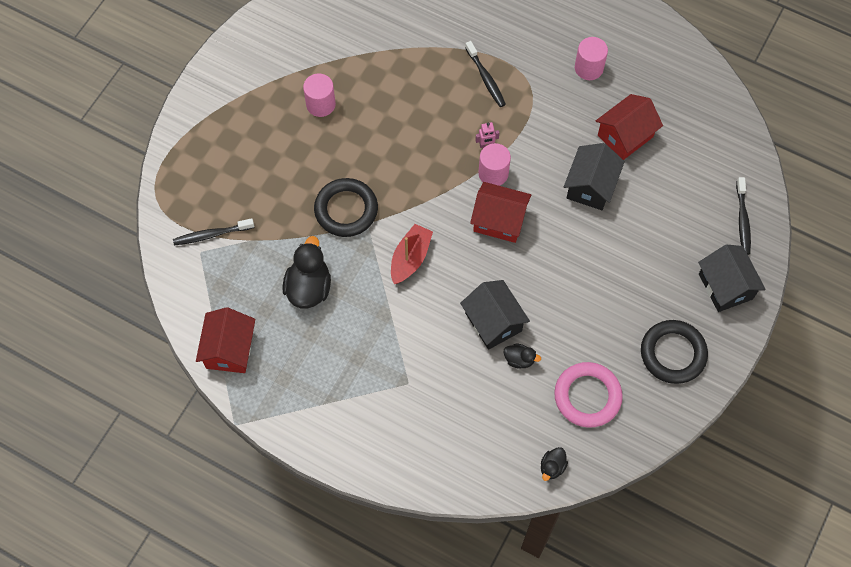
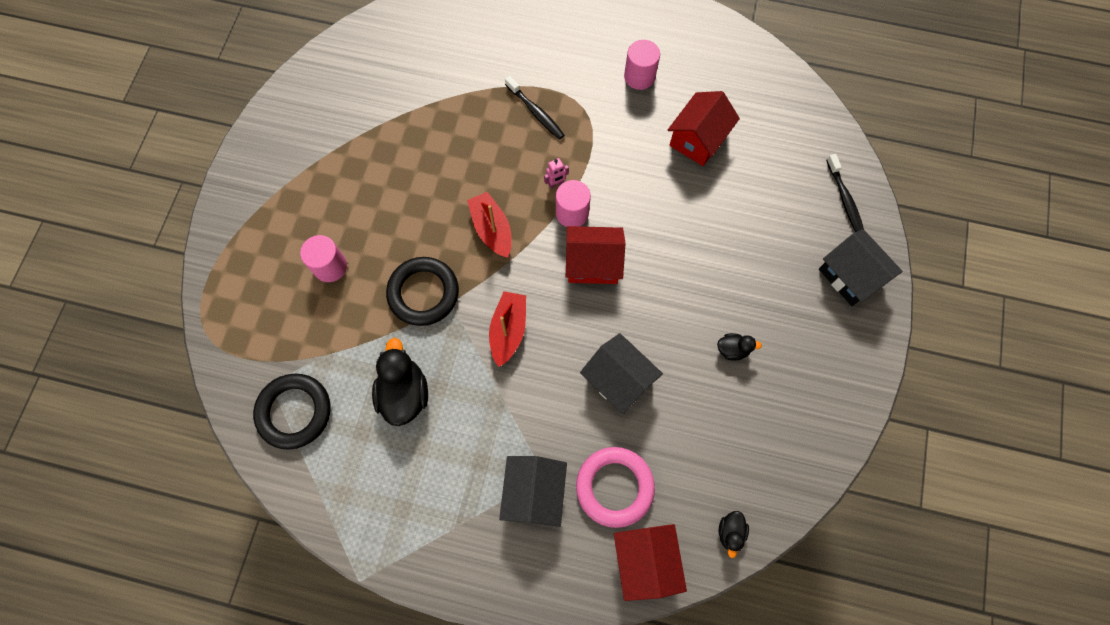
camera: 15 degrees left, 5 degrees up
(211, 235) = (279, 360): black toothbrush -> none
(229, 349) = (331, 491): red house -> red house (645, 561)
(320, 104) = (366, 182): pink cylinder -> pink cylinder (330, 266)
(419, 171) = (492, 229): none -> red boat
(519, 359) = (658, 416): black duck -> black duck (732, 349)
(587, 396) = (744, 438): pink ring -> pink ring (614, 487)
(591, 186) = (678, 202): black house -> black house (534, 493)
(673, 353) = (819, 365): black ring -> black ring (294, 412)

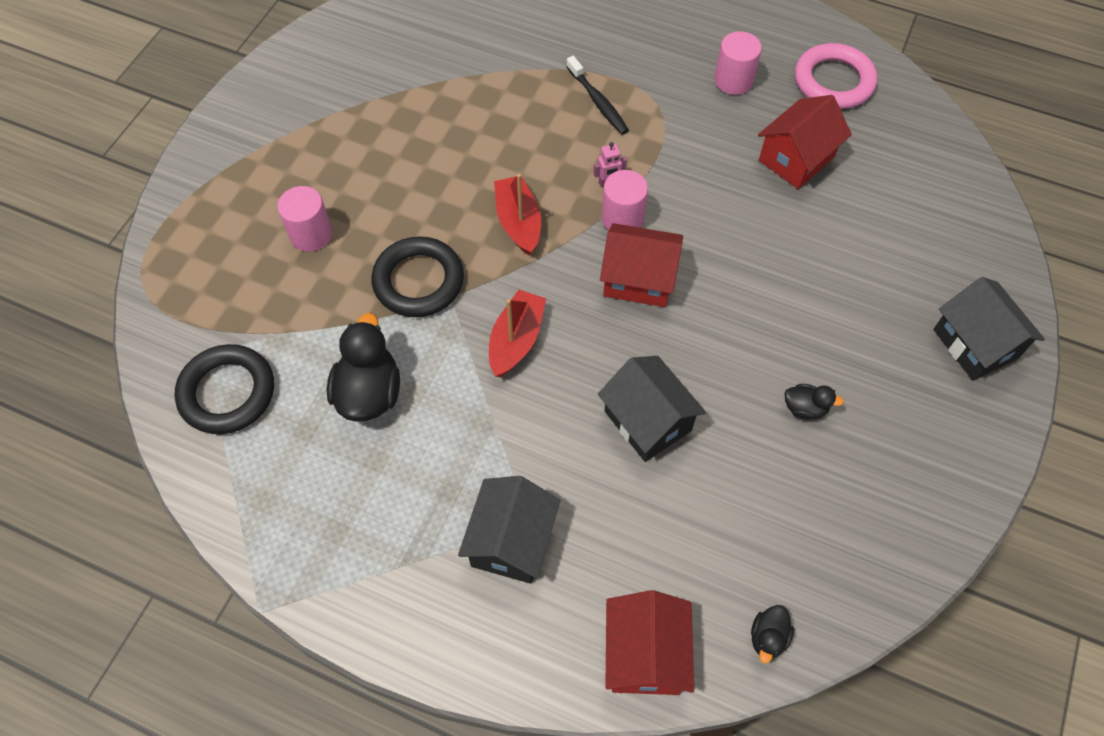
camera: 10 degrees right, 10 degrees down
(614, 487) = (619, 552): pink ring -> pink ring (833, 81)
(845, 200) = (978, 253): black toothbrush -> none

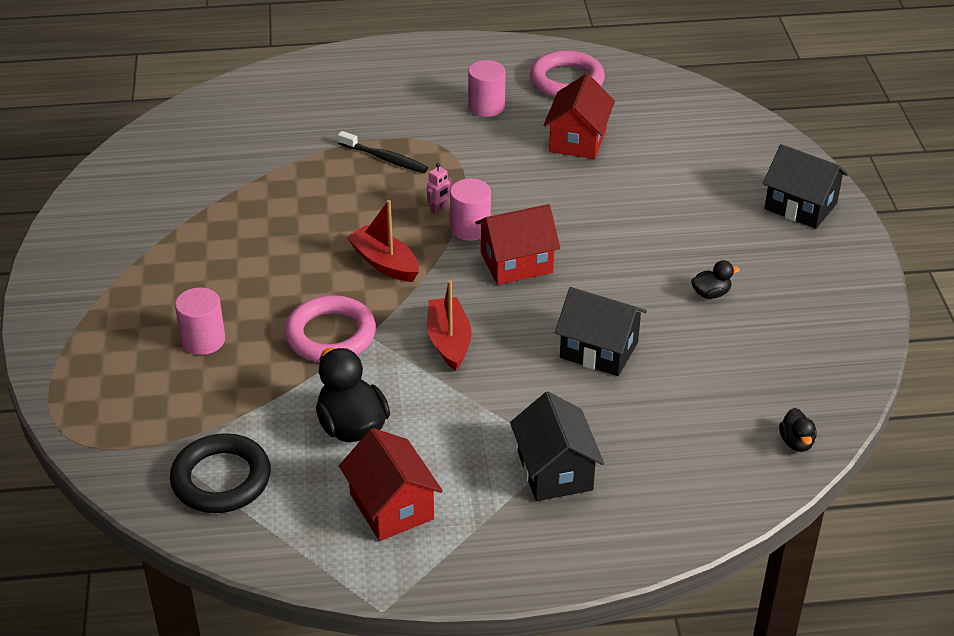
camera: 30 degrees left, 20 degrees down
(418, 281) = (330, 335): black ring -> pink ring
(645, 654) = (716, 493): red house -> red house (391, 506)

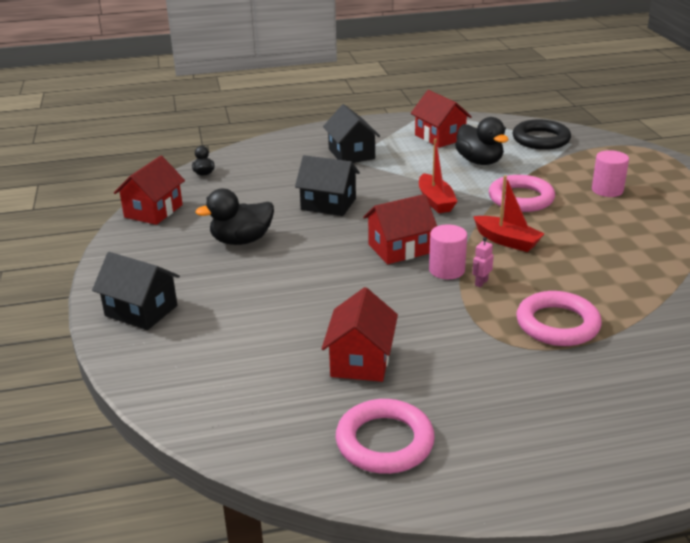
camera: 175 degrees right, 10 degrees down
(385, 158) = (557, 324): black toothbrush -> pink ring
(486, 106) = (475, 394): pink cylinder -> none
(711, 293) = (241, 240): black duck -> black duck, size x1.95
(845, 360) = (153, 211): none -> red house

